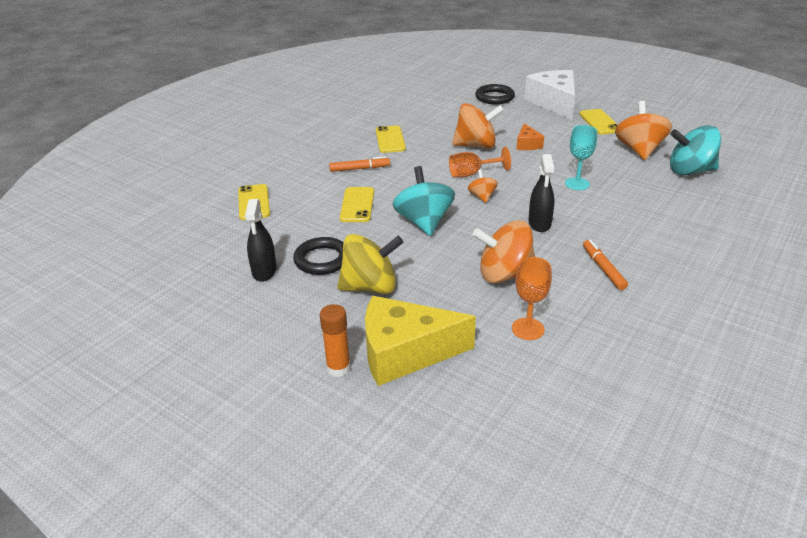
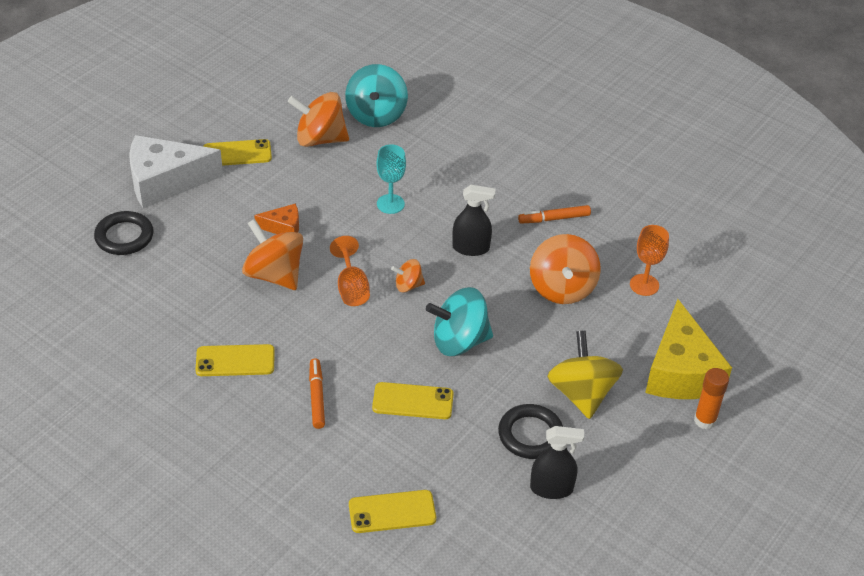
camera: 90 degrees left, 10 degrees up
(476, 145) = (274, 275): orange spinning top -> orange spinning top turned 45 degrees counterclockwise

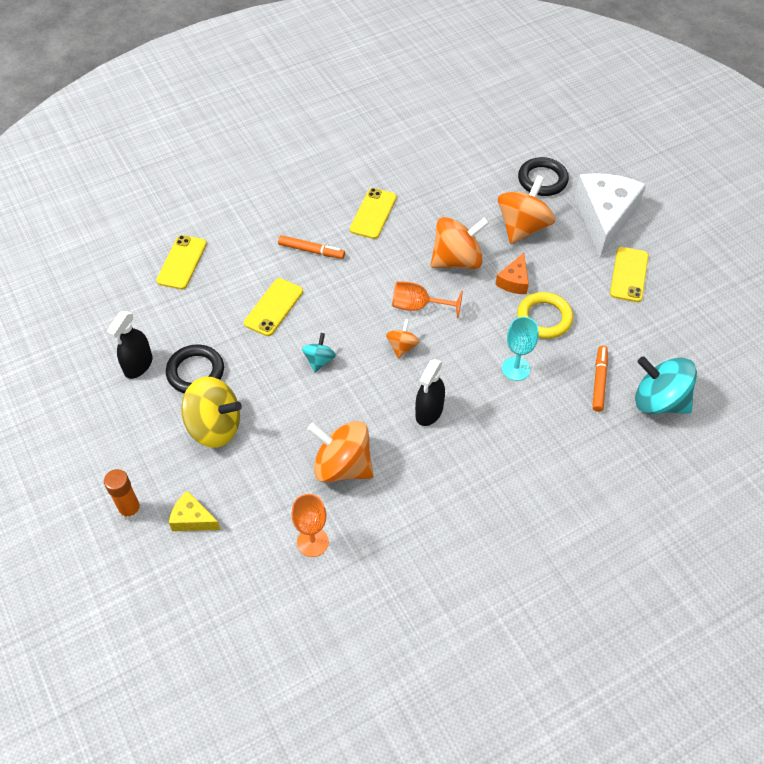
camera: 115 degrees right, 10 degrees up
(320, 139) = (632, 342): orange spinning top -> orange spinning top (522, 227)
(320, 198) = (544, 318): none -> yellow ring
(459, 341) = (319, 360): turquoise spinning top -> turquoise spinning top, size x0.51
(554, 219) = (440, 501): orange marker -> orange marker (599, 381)
(681, 371) = (193, 519): yellow cheese -> yellow cheese, size x0.48

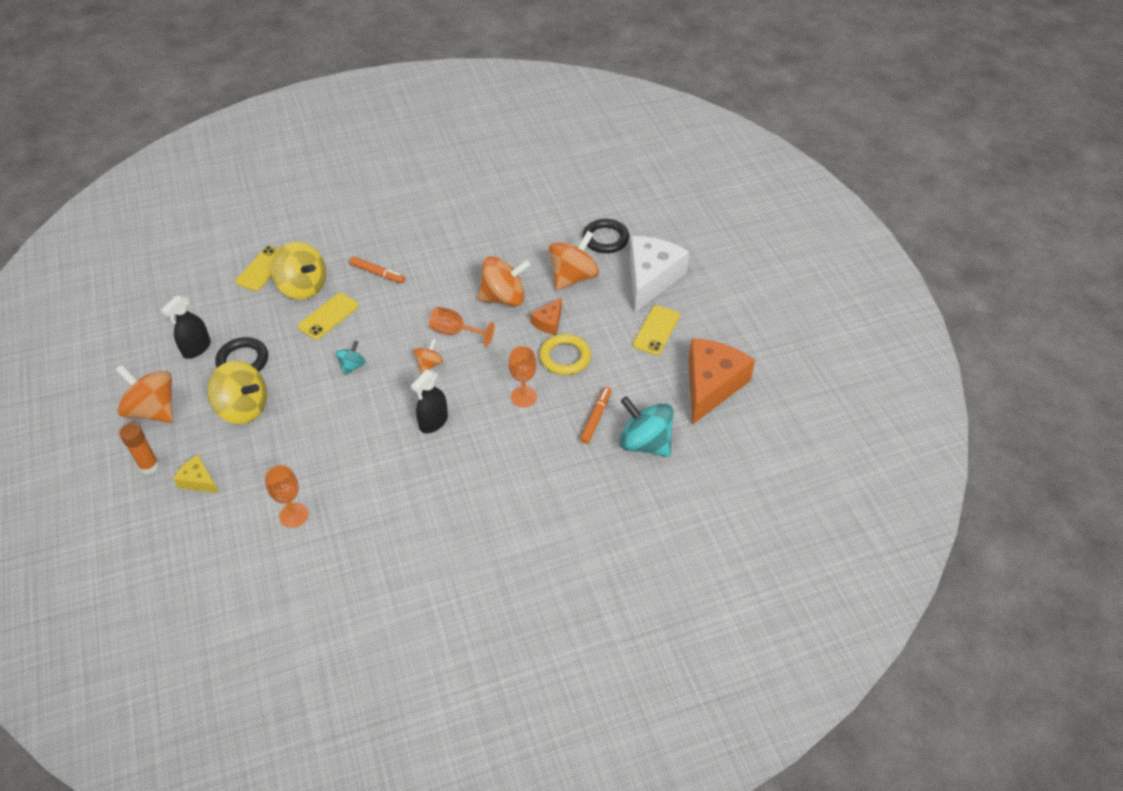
camera: 10 degrees right, 5 degrees down
(234, 277) = (303, 287): none -> yellow spinning top
(342, 466) = (342, 456): orange spinning top -> orange spinning top (153, 410)
(373, 213) = (443, 249): yellow phone -> none
(515, 369) = (524, 397): turquoise goblet -> orange goblet
(705, 328) = (711, 385): none -> orange cheese

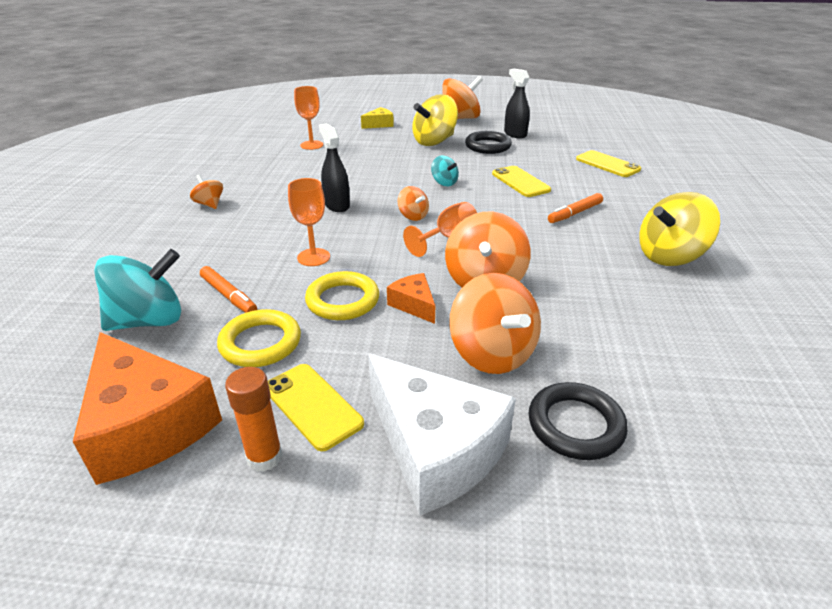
camera: 115 degrees right, 15 degrees down
(149, 466) = (409, 114): orange glue stick -> orange glue stick (264, 457)
(303, 287) = (571, 177): yellow spinning top -> yellow spinning top (670, 256)
(478, 518) = (209, 204): none -> orange spinning top
(627, 375) = (260, 343): none -> yellow ring

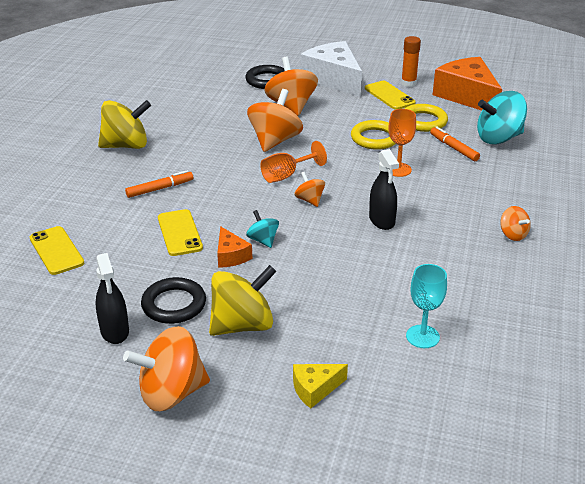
camera: 170 degrees left, 0 degrees up
(311, 145) = (422, 336): orange goblet -> turquoise goblet
(414, 305) = (328, 132): orange cheese -> orange cheese (231, 256)

